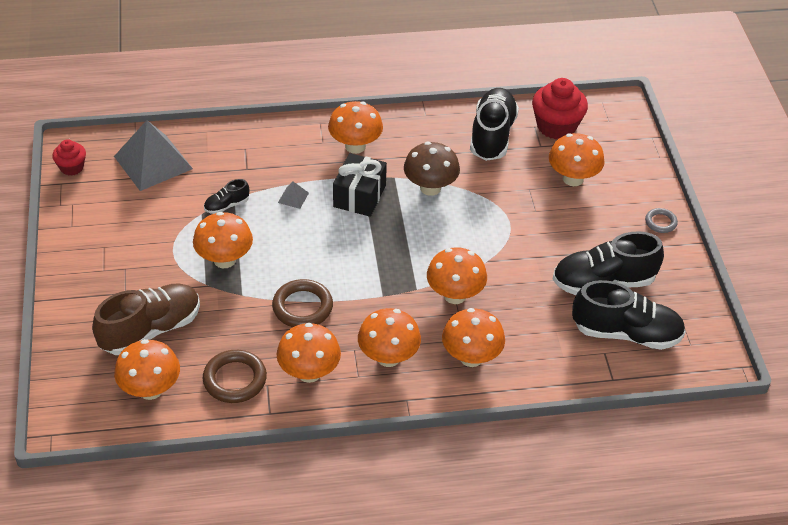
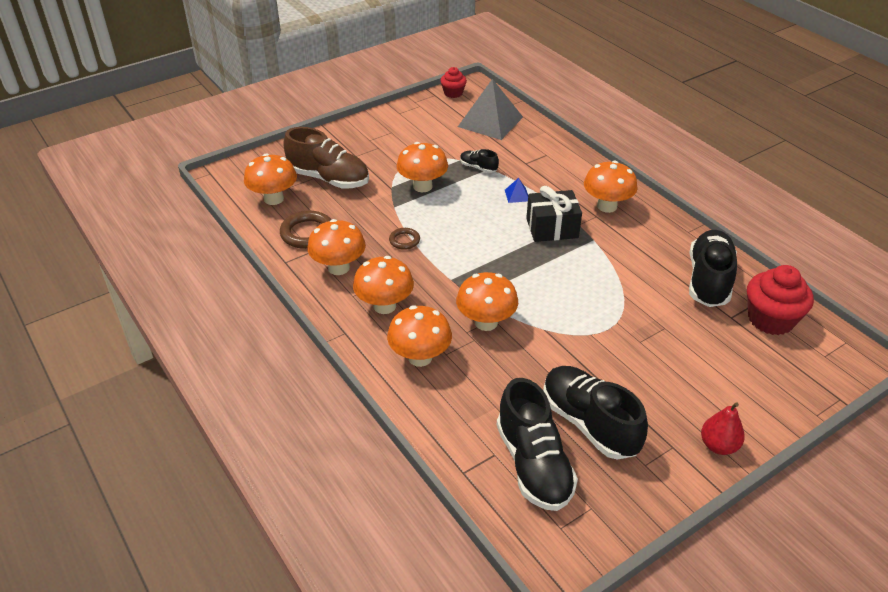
camera: 65 degrees right, 5 degrees down
(293, 197) = (517, 195): grey pyramid -> blue pyramid
(302, 307) = (404, 240): brown ring -> brown ring, size x0.57
(430, 188) = (601, 264): brown mushroom -> none
(492, 135) = (708, 280): black shoe -> black shoe turned 60 degrees counterclockwise
(573, 178) = (711, 355): orange mushroom -> none
(660, 222) = (718, 446): grey ring -> red pear

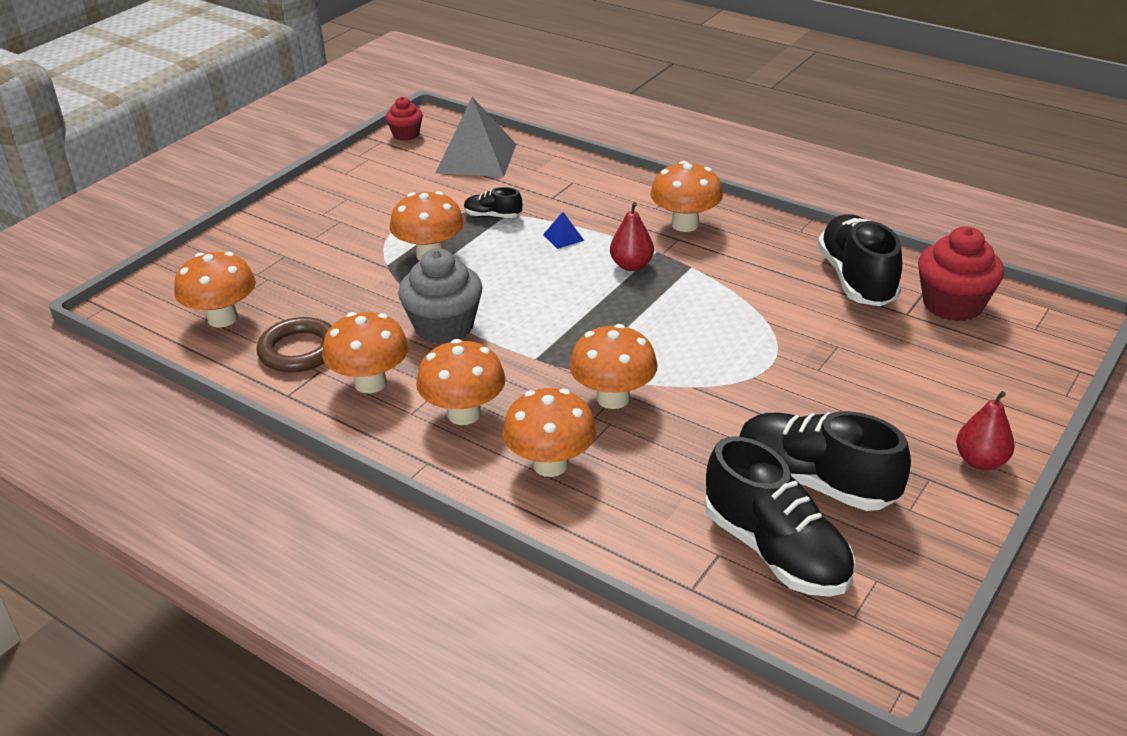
camera: 20 degrees left, 5 degrees down
(329, 179) = (291, 275): brown shoe -> none
(404, 240) = (444, 326): brown ring -> grey cupcake
(552, 228) = (631, 265): black gift -> red pear

